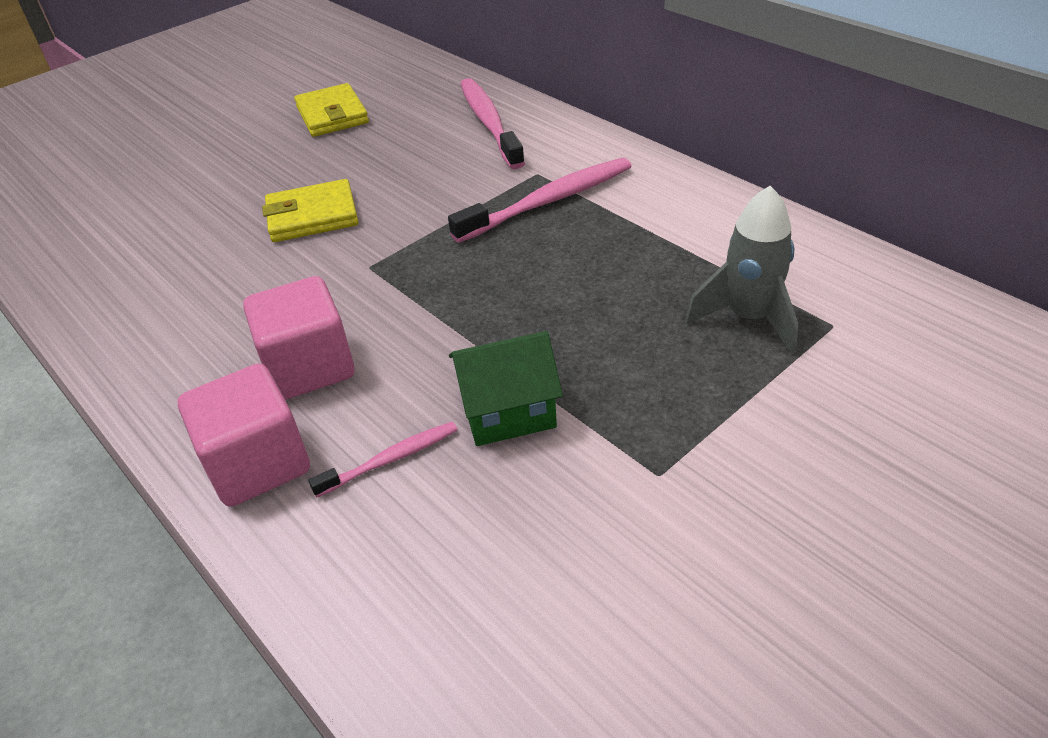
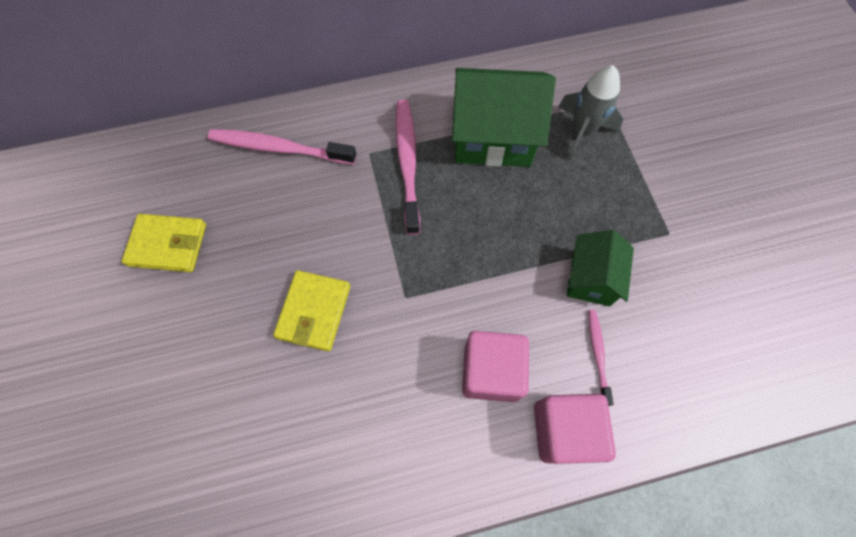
camera: 65 degrees left, 25 degrees up
(652, 247) = (493, 137): none -> green house

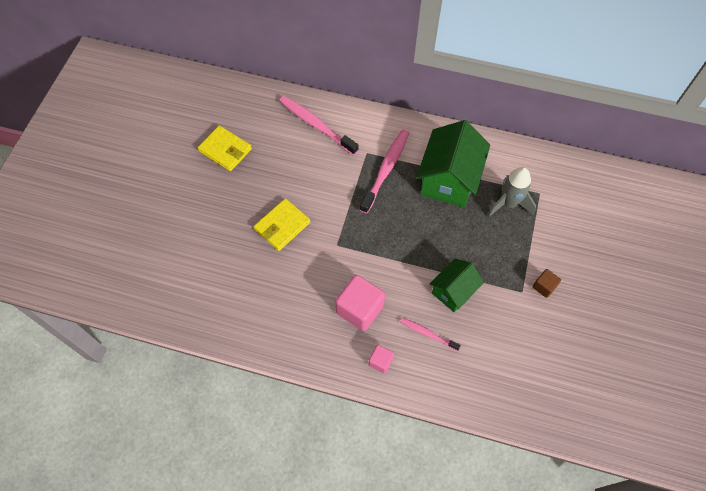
camera: 30 degrees right, 5 degrees down
(493, 137) = (448, 180): green house -> green house turned 75 degrees clockwise
(564, 430) = (380, 361): pink cube -> pink cube, size x0.52
(597, 354) = (428, 334): pink toothbrush -> pink toothbrush turned 90 degrees counterclockwise
(689, 213) = (544, 286): none -> brown cube

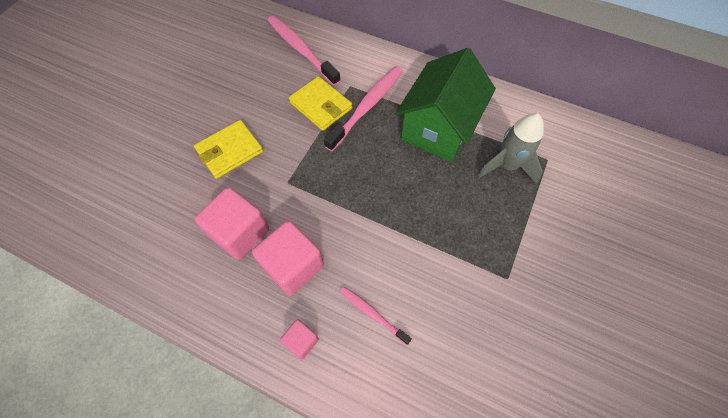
camera: 10 degrees right, 0 degrees up
(225, 150) = (194, 62): yellow wallet -> yellow wallet (321, 106)
(311, 291) = (240, 233): none -> pink cube
(453, 291) = (417, 263): green house -> none
(544, 286) = (538, 277): brown cube -> none

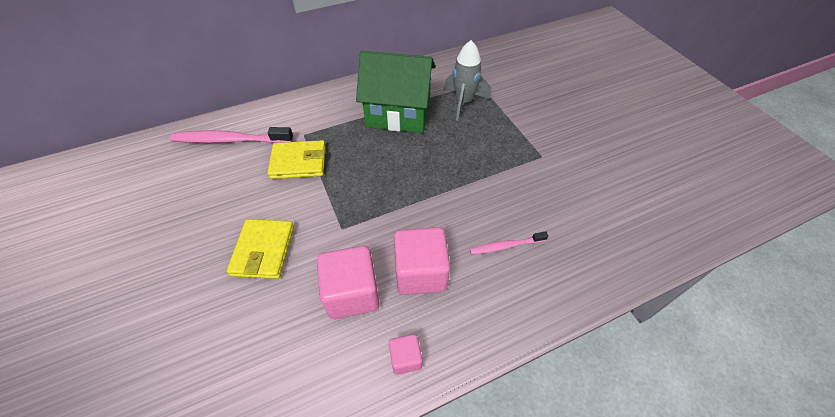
camera: 50 degrees left, 10 degrees down
(301, 341) = (490, 308): pink cube -> pink cube (405, 358)
(367, 107) = (334, 137): pink toothbrush -> none
(438, 128) = (398, 113): green house -> green house turned 60 degrees counterclockwise

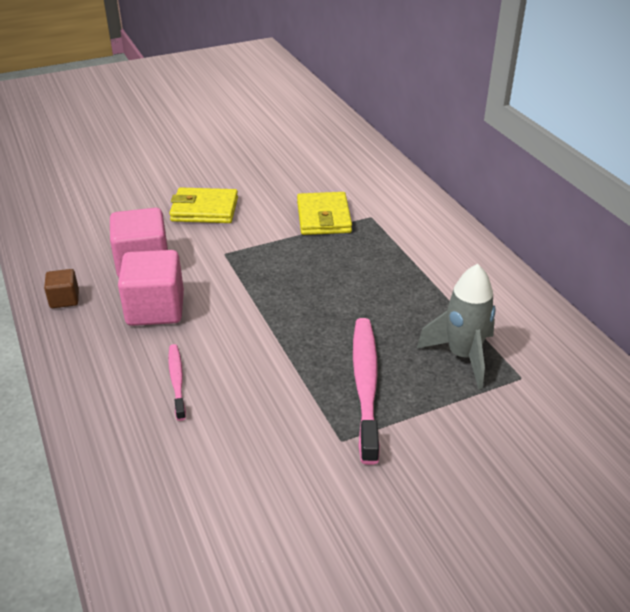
camera: 90 degrees right, 15 degrees down
(230, 140) = (357, 172): pink toothbrush -> pink toothbrush (365, 385)
(398, 113) = (423, 289): green house -> none
(405, 358) = (64, 299): pink cube -> brown cube

